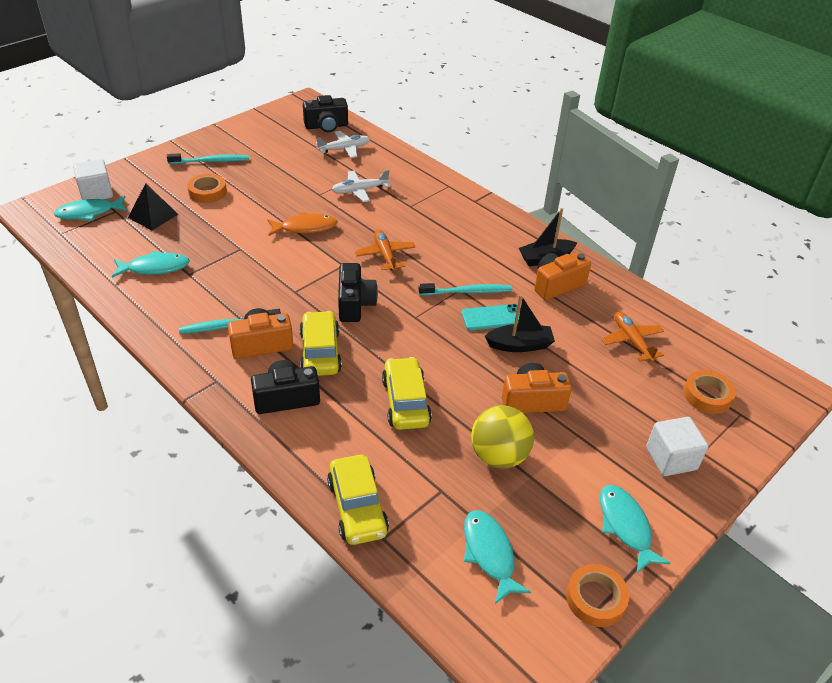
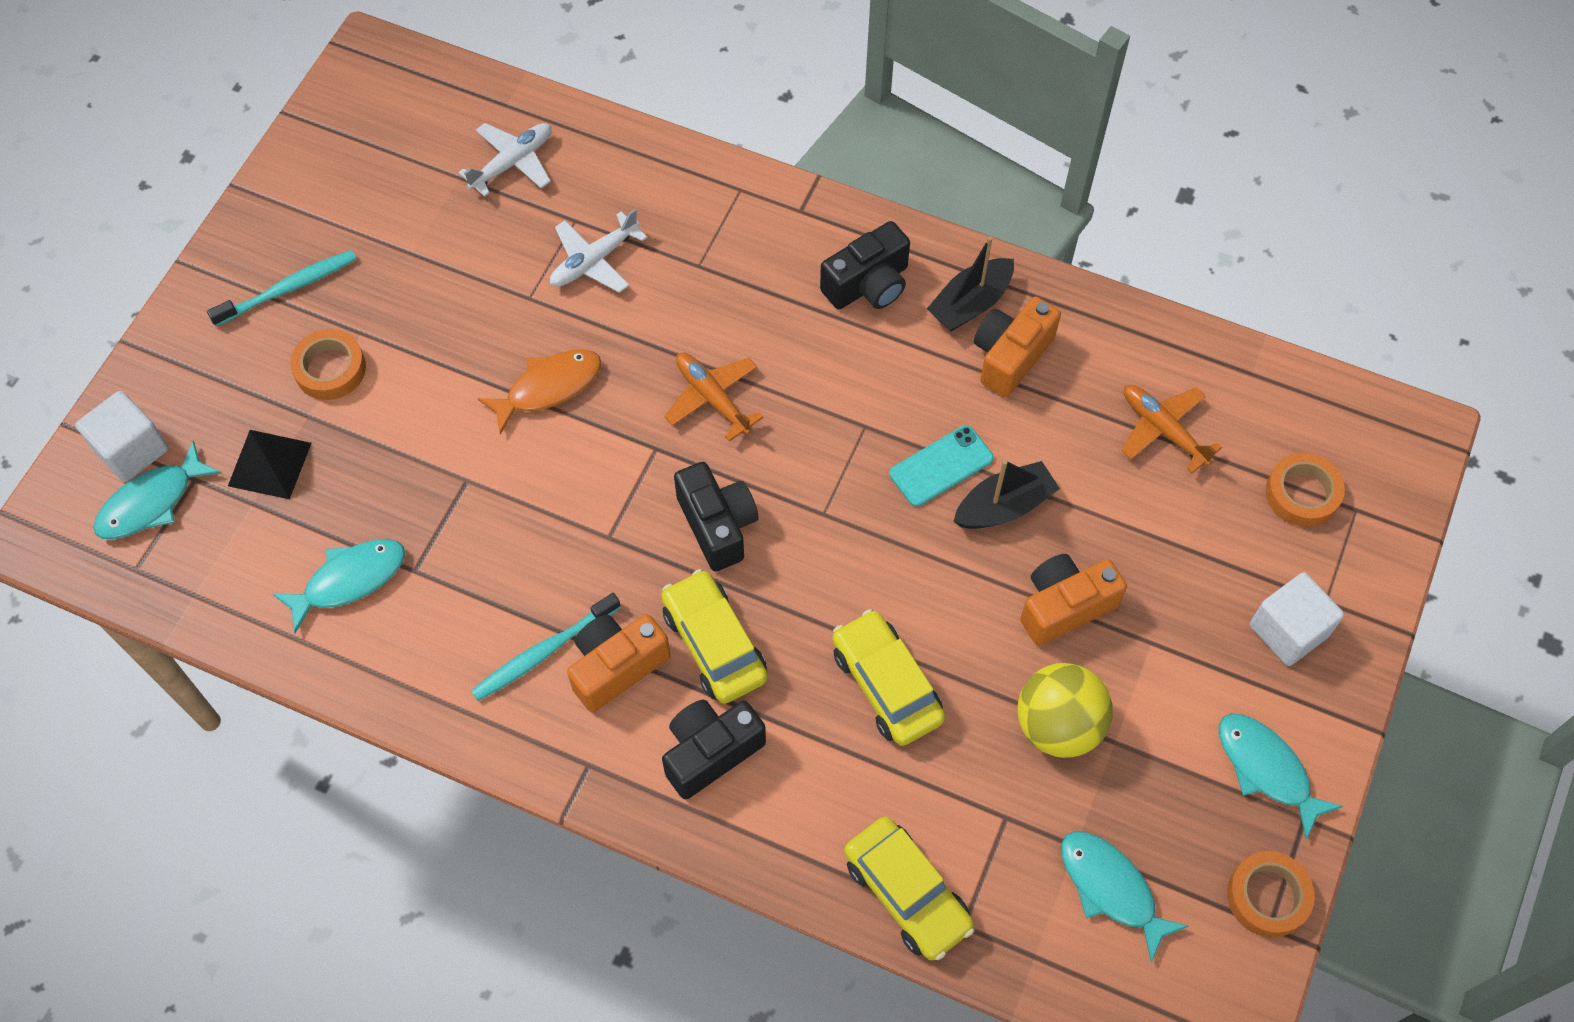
camera: 20 degrees left, 20 degrees up
(326, 126) = (447, 113): black camera -> black camera (868, 285)
(467, 292) = (880, 427): turquoise toothbrush -> none

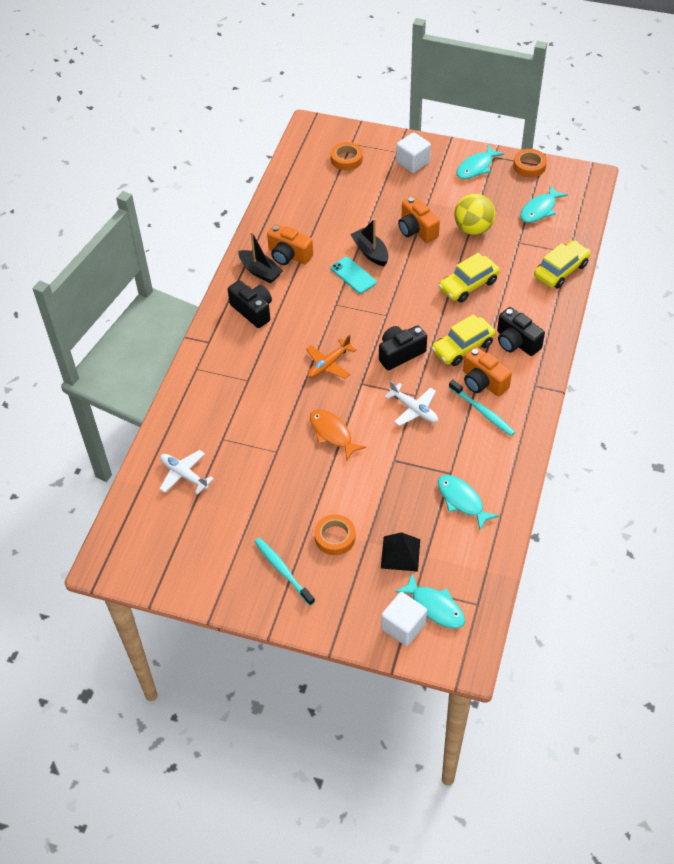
camera: 95 degrees left, 10 degrees down
(594, 261) = (249, 426): white plane -> white plane (414, 409)
(1163, 429) = (321, 202): orange plane -> none

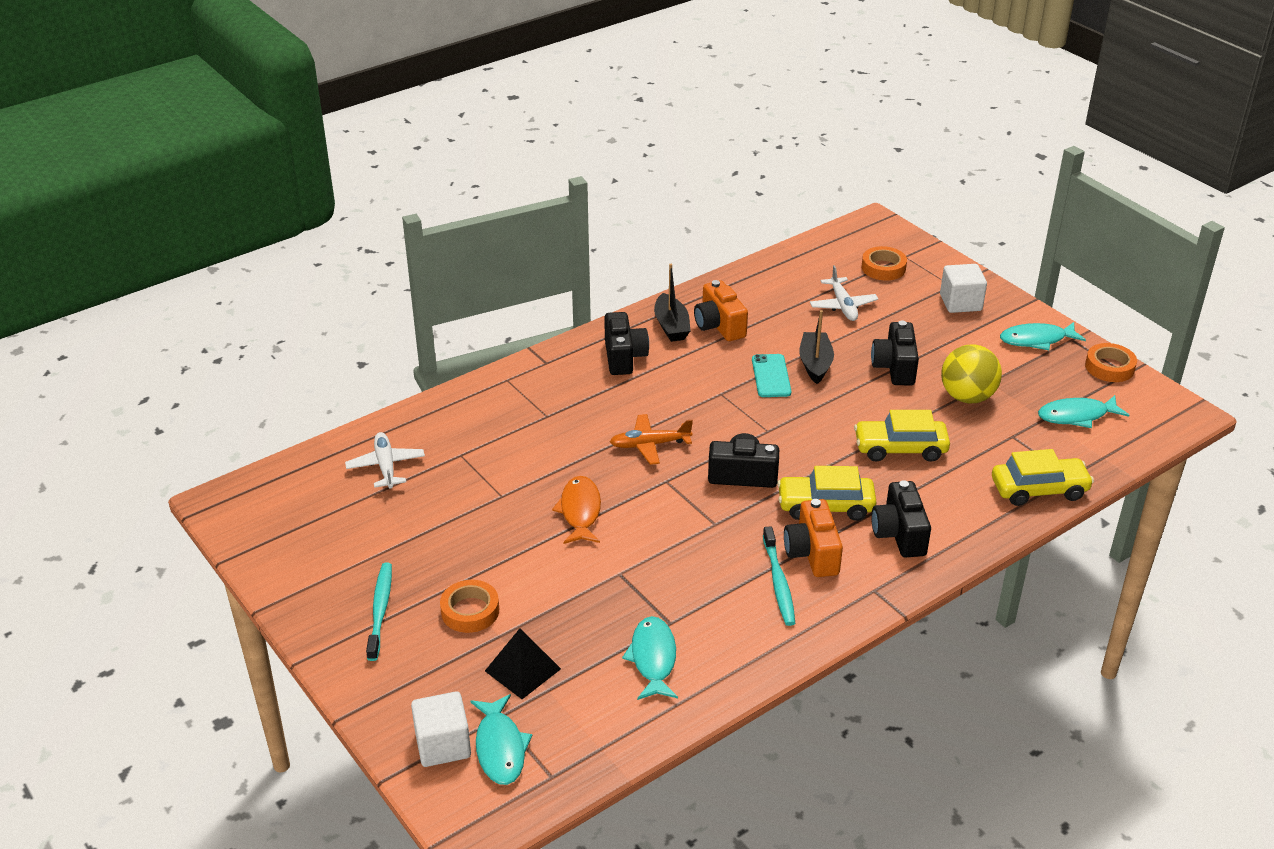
camera: 35 degrees right, 15 degrees down
(414, 409) = (698, 536): white plane -> white plane (843, 306)
(416, 230) = (894, 367): orange camera -> black camera

